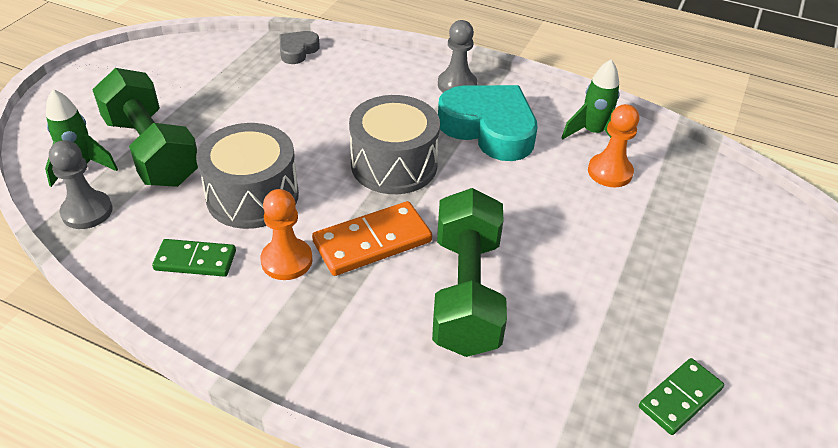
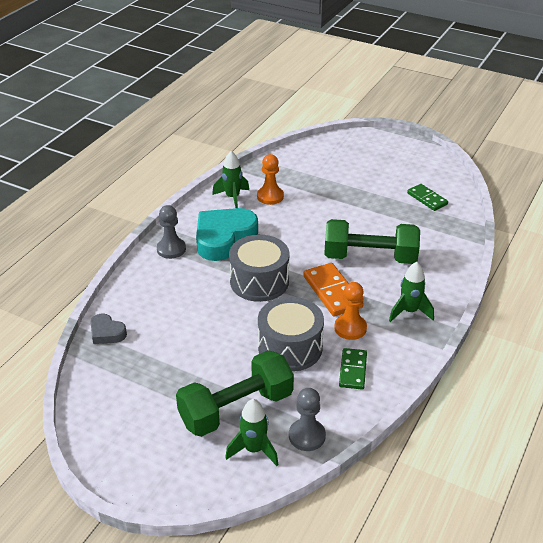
camera: 85 degrees left, 5 degrees down
(321, 339) = (409, 312): none -> green rocket

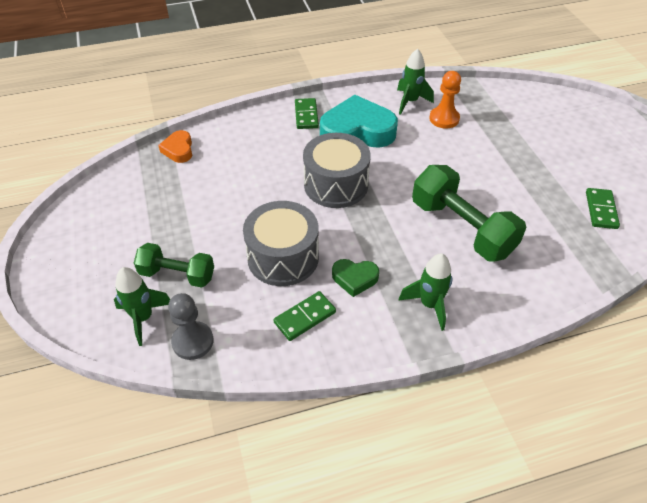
camera: 45 degrees right, 10 degrees up
(107, 333) = (178, 150): grey heart -> orange heart
(171, 249) = (306, 115): grey pawn -> green domino
(236, 409) = (177, 275): green dumbbell -> green dumbbell, size x0.62
(332, 292) = (383, 235): orange domino -> none
(350, 328) = (354, 279): orange pawn -> green heart

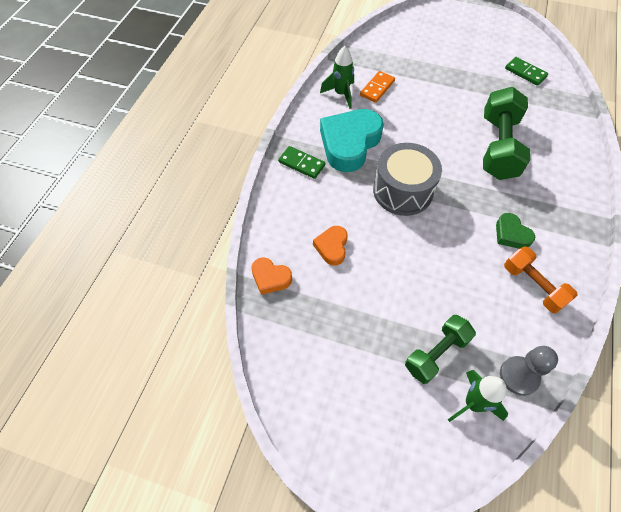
camera: 55 degrees left, 10 degrees up
(235, 169) = (332, 247): none -> orange heart
(283, 257) = (462, 267): grey drum -> none
(305, 317) = (533, 286): green domino -> orange dumbbell
(354, 279) = (511, 234): green heart -> green heart turned 105 degrees clockwise
(429, 305) = (559, 206): green rocket -> none
(444, 119) = (377, 88): orange pawn -> orange domino
(462, 228) = (498, 147): green dumbbell -> green dumbbell turned 75 degrees counterclockwise

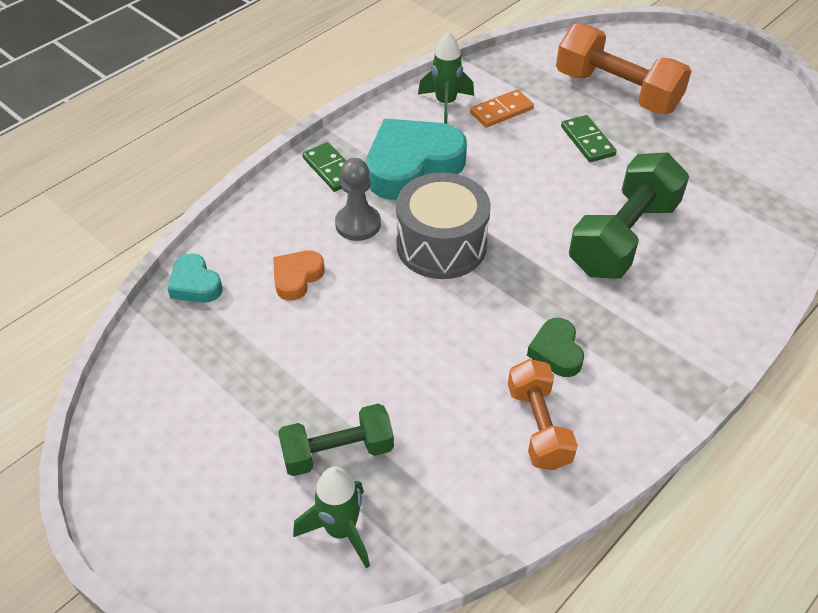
camera: 25 degrees right, 10 degrees down
(270, 278) = (195, 284): orange heart -> turquoise heart
(433, 54) = (616, 91): none -> orange dumbbell
(519, 376) = (430, 526): grey pawn -> grey pawn (358, 224)
(525, 73) = (743, 155): green domino -> green domino (587, 141)

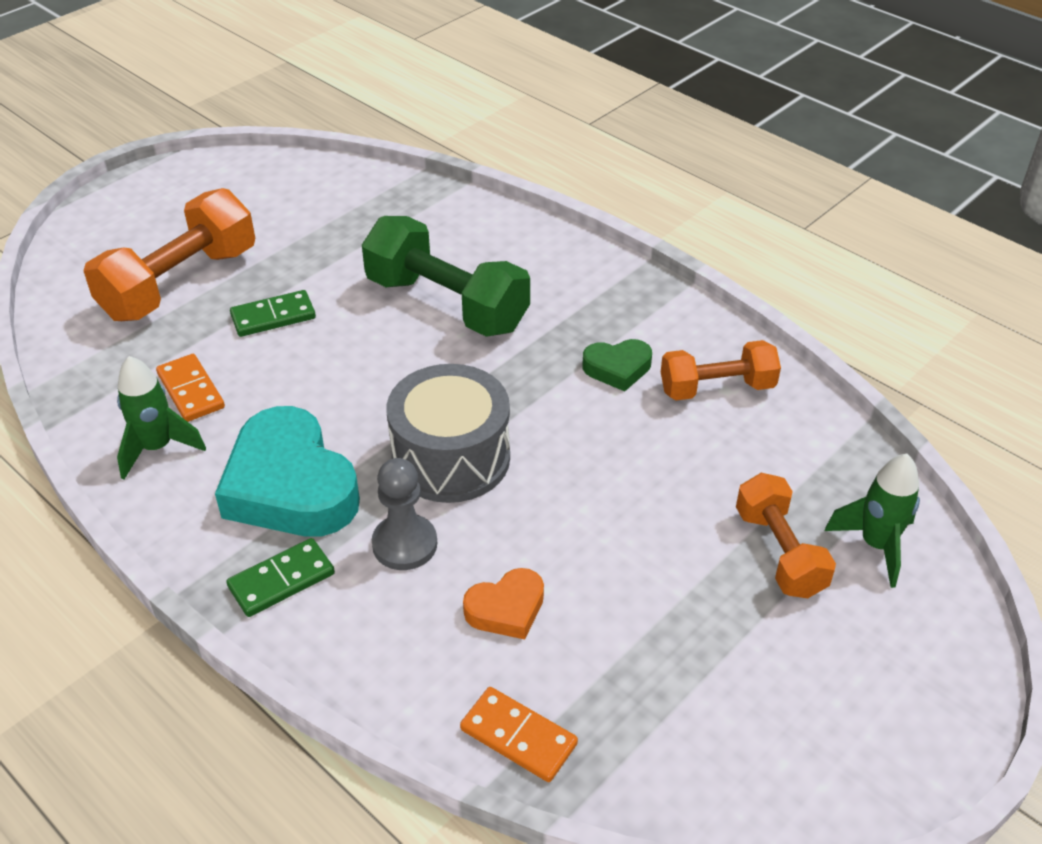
camera: 90 degrees left, 5 degrees down
(195, 284) = (518, 736): turquoise heart -> orange domino
(297, 278) = (506, 609): orange heart -> orange heart turned 60 degrees counterclockwise
(337, 452) = (779, 552): green dumbbell -> orange dumbbell

